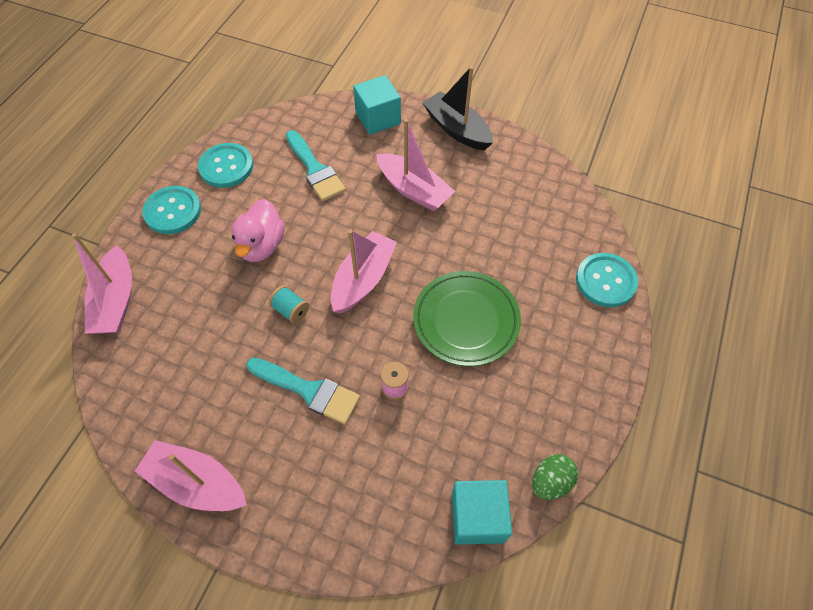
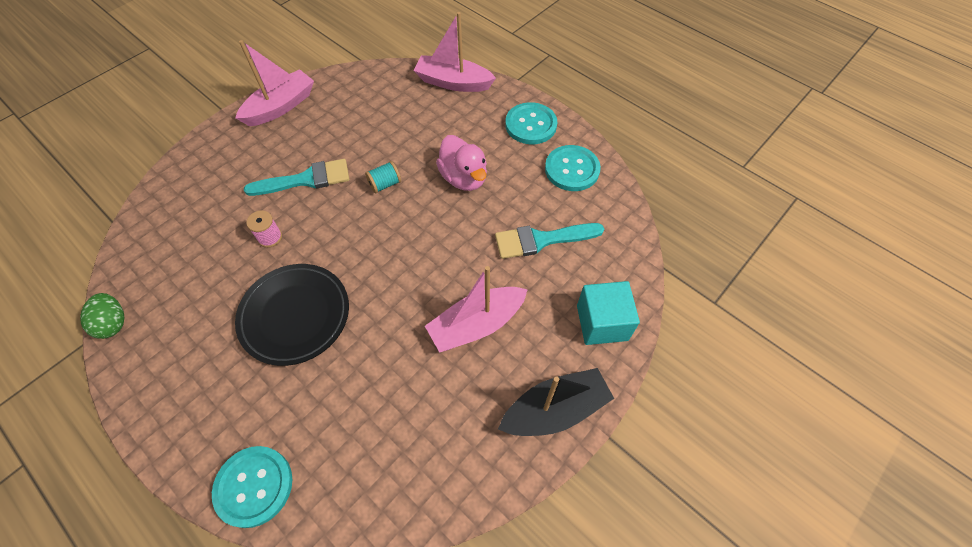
camera: 110 degrees right, 0 degrees up
(261, 245) = (464, 178): pink duck -> pink duck turned 150 degrees counterclockwise
(308, 390) = (305, 180): turquoise brush -> turquoise brush turned 150 degrees counterclockwise
(363, 279) = (387, 245): pink boat -> none
(466, 321) = (295, 316): green plate -> black plate
(477, 517) = (132, 259): turquoise cube -> none

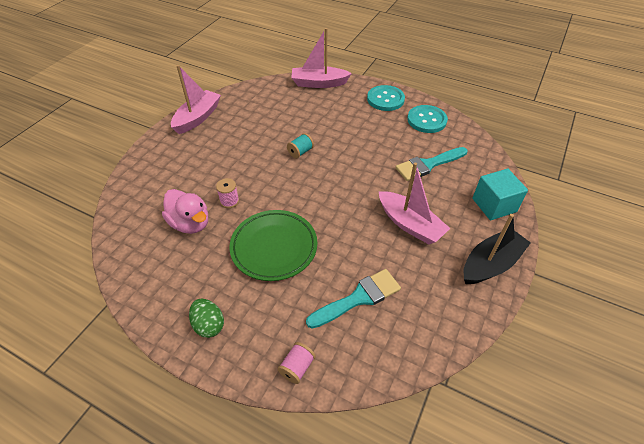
camera: 15 degrees left, 10 degrees down
(113, 323) = (128, 284): green egg -> green egg (209, 325)
(254, 486) = (297, 367): turquoise button -> pink spool
(295, 316) = (274, 247): black plate -> green plate
(305, 180) = (239, 160): turquoise brush -> turquoise brush (358, 298)
(464, 178) = (355, 138): pink duck -> pink duck (190, 223)
(476, 324) = (410, 224): pink boat -> pink boat turned 90 degrees counterclockwise

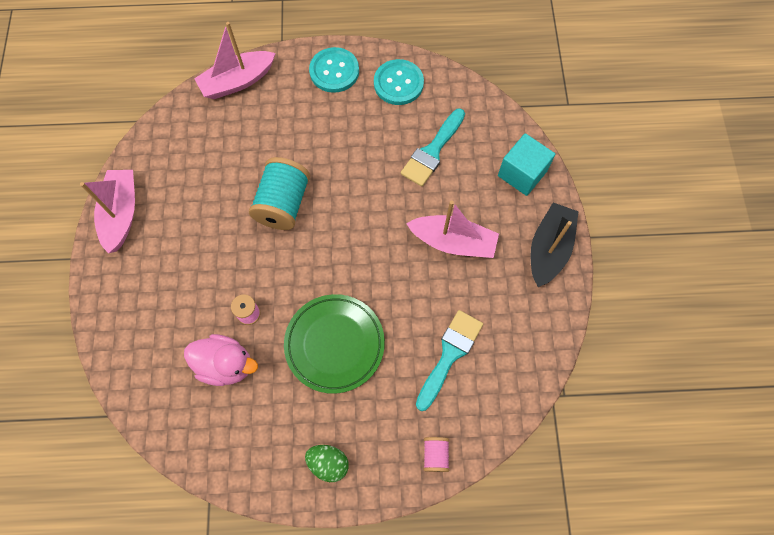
camera: 30 degrees left, 20 degrees up
(300, 152) = (283, 204): turquoise spool -> turquoise spool, size x2.05

